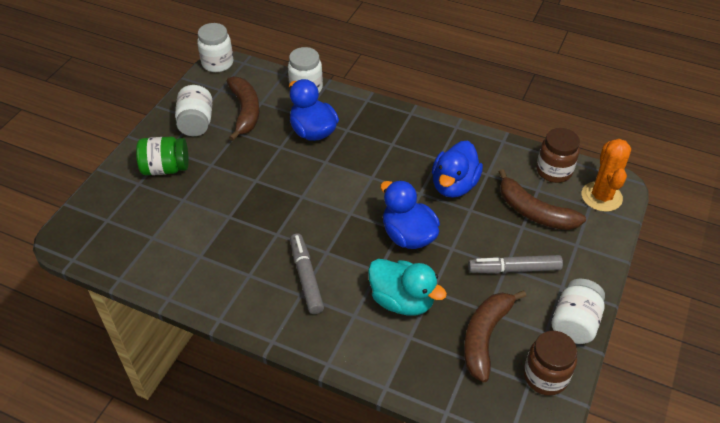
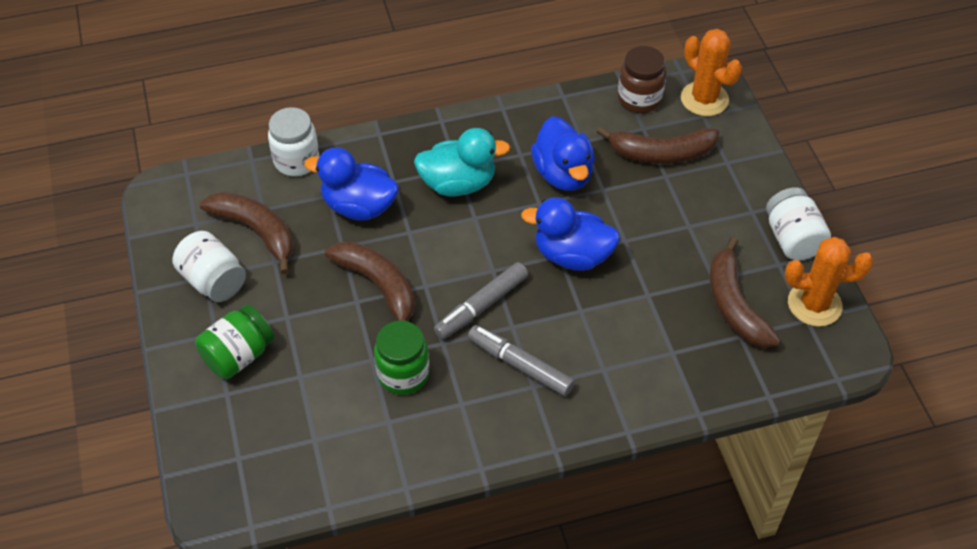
camera: 40 degrees left, 5 degrees up
(217, 63) = (155, 193): white jar -> none
(236, 236) = (403, 374): none -> green jar
(276, 180) = (378, 286): none -> brown banana
(402, 300) = (631, 323): turquoise duck -> turquoise duck (458, 183)
(514, 269) = (698, 223): grey marker -> grey marker (482, 306)
(545, 376) = (814, 304): brown jar -> orange cactus

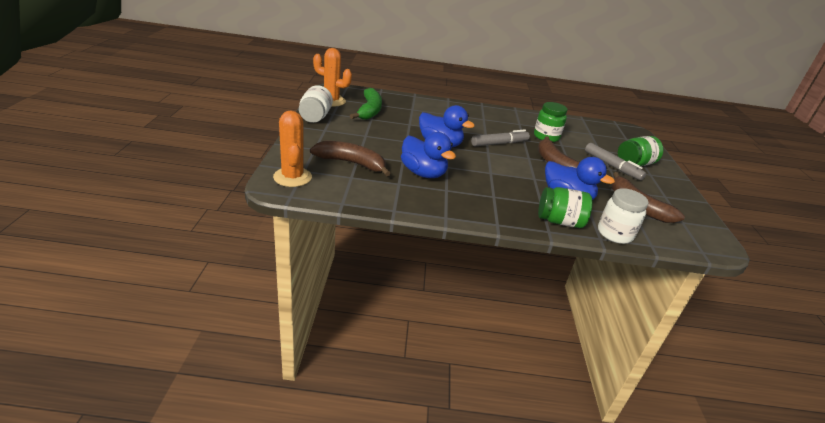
camera: 165 degrees left, 20 degrees down
(213, 280) = (659, 193): white jar -> none
(366, 155) = (559, 221): none -> green jar
(458, 183) = (496, 189): turquoise duck -> none
(520, 365) = (487, 124): grey marker -> grey marker (612, 166)
(563, 174) = (423, 173): blue duck -> blue duck turned 135 degrees clockwise
(639, 99) = (338, 191): brown jar -> none
(734, 305) = (369, 110): brown banana -> green banana

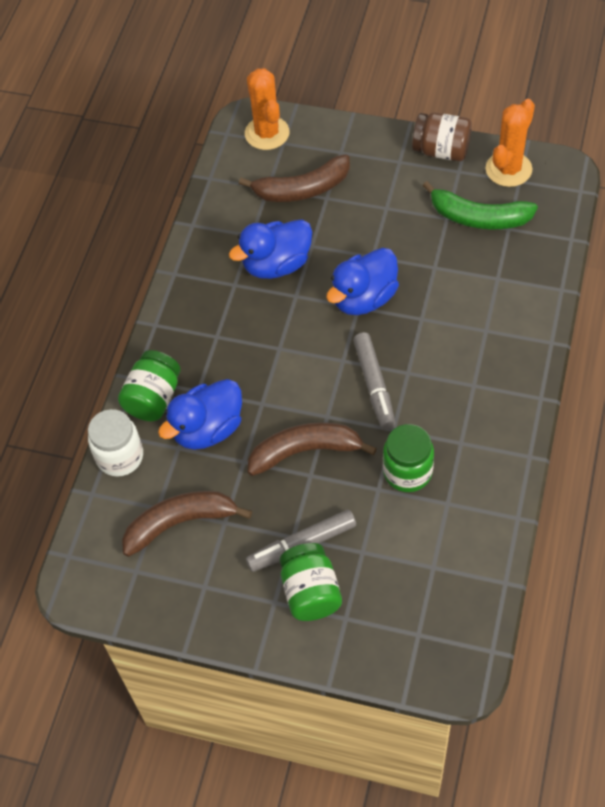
camera: 110 degrees right, 25 degrees up
(292, 177) = (267, 133): orange cactus -> orange cactus turned 75 degrees clockwise
(315, 117) = (441, 150): white jar -> brown jar
(351, 163) = (302, 189): brown banana -> brown banana turned 45 degrees clockwise

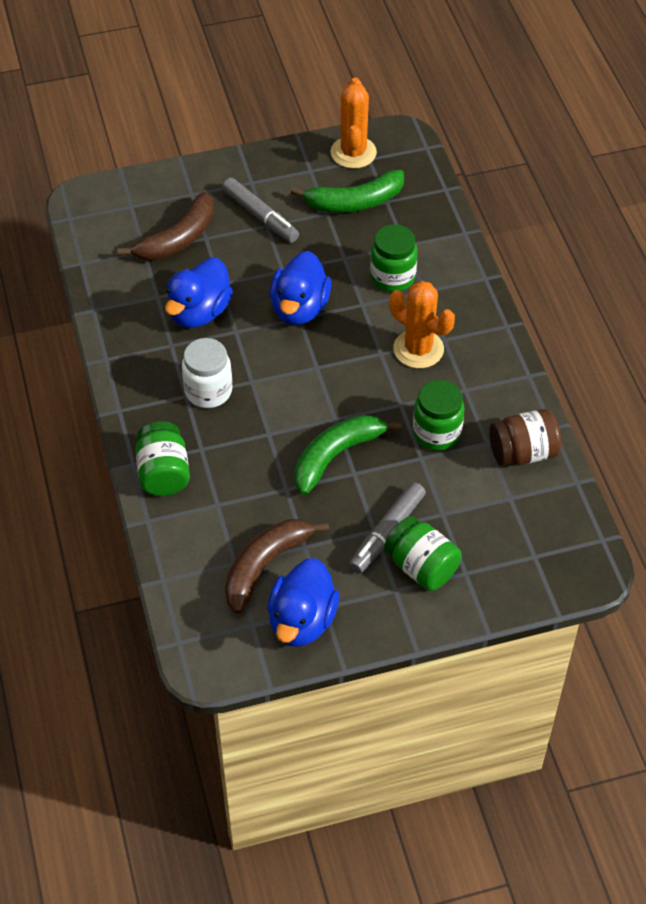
camera: 35 degrees left, 5 degrees down
(120, 457) = (167, 536): white jar -> white jar (208, 391)
(207, 429) = (234, 477): blue duck -> blue duck (302, 621)
(267, 133) = (109, 203): orange cactus -> orange cactus (418, 349)
(305, 451) = (336, 456): brown banana -> green banana
(374, 385) = (359, 375): grey marker -> grey marker (260, 216)
(441, 150) = (283, 159): brown jar -> brown jar (523, 452)
(466, 304) = (392, 277): none -> green jar

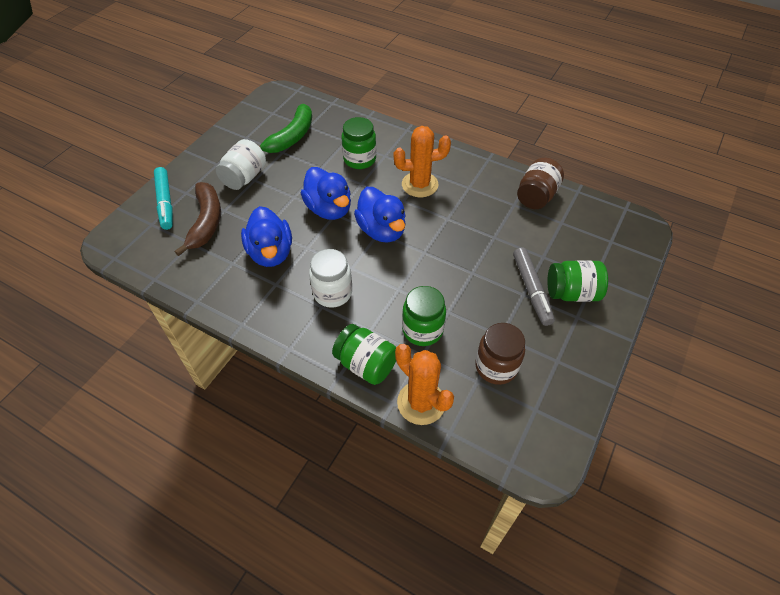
camera: 45 degrees left, 0 degrees up
(164, 192) = (165, 202): none -> turquoise marker
(260, 216) = (244, 177): grey marker -> white jar
(265, 566) = (496, 367): brown banana -> brown jar
(302, 621) = (557, 380): blue duck -> blue duck (382, 230)
(336, 456) = (451, 271): green banana -> none
(353, 152) = (259, 115): orange cactus -> orange cactus (421, 403)
(437, 433) = (484, 218): green jar -> green jar (422, 330)

